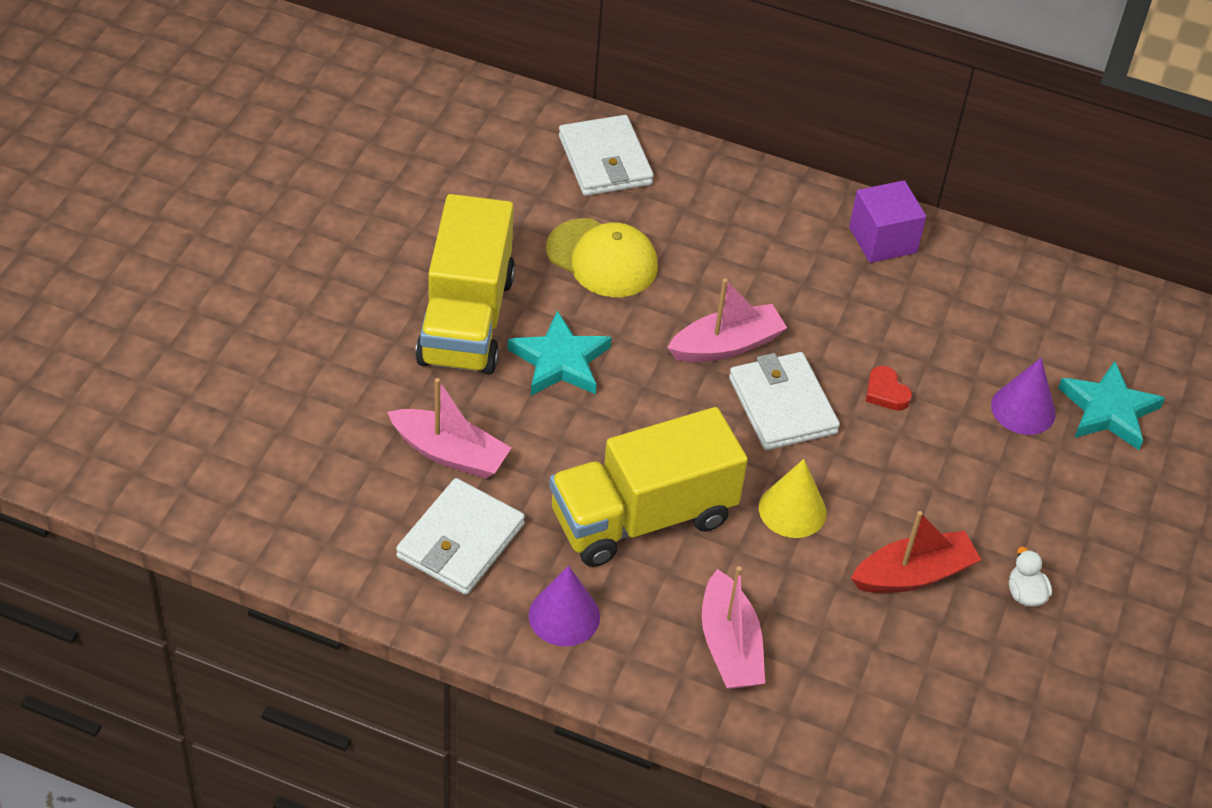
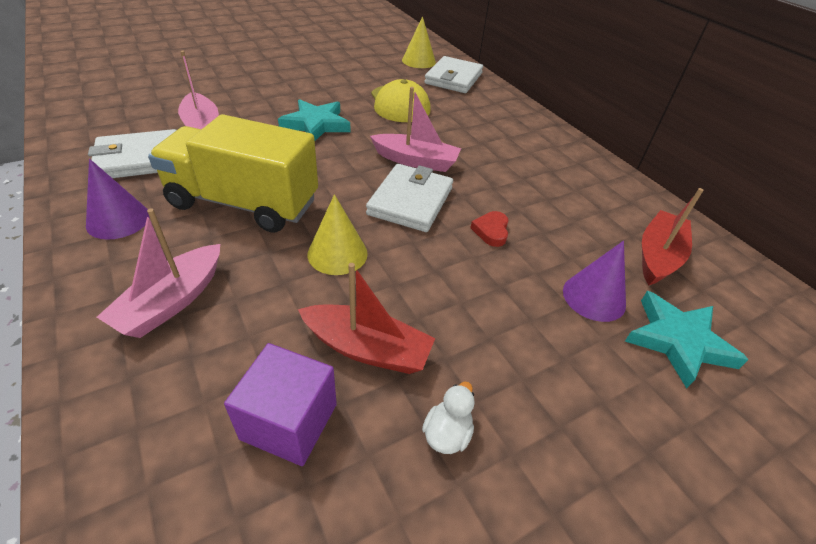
camera: 40 degrees right, 5 degrees down
(466, 319) = (299, 93): yellow truck -> none
(521, 148) = (418, 61): none -> yellow cone
(882, 240) = (580, 166): purple cube -> purple cube (289, 421)
(1037, 326) = (658, 256): none -> red boat

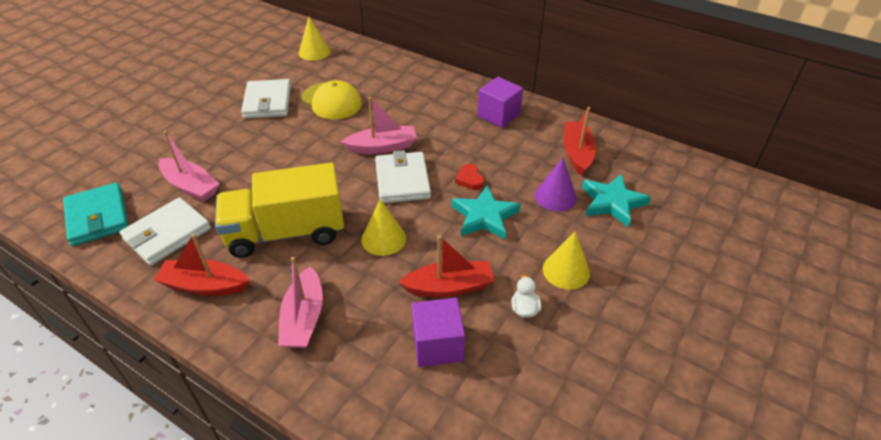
camera: 25 degrees left, 0 degrees up
(103, 122) = (97, 217): none -> turquoise wallet
(118, 220) = (205, 285): purple cone -> red boat
(316, 124) = (281, 146): turquoise star -> turquoise star (484, 216)
(453, 78) = (355, 60): white wallet -> white wallet (267, 102)
(547, 407) = (566, 271): none -> yellow cone
(576, 177) = (498, 115): none -> purple cube

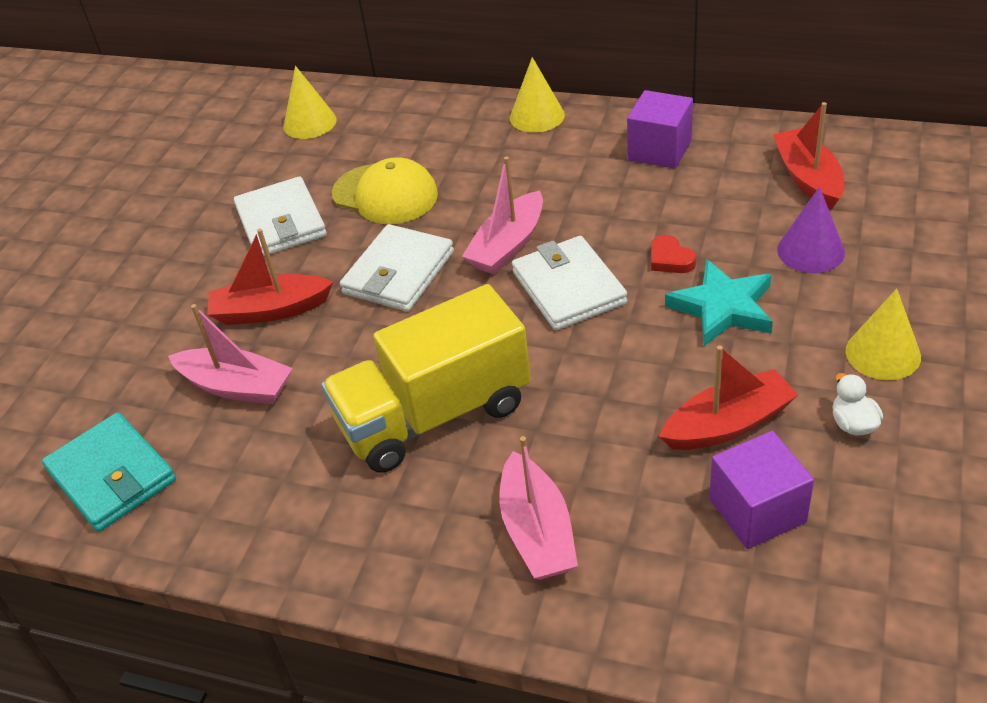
camera: 10 degrees left, 0 degrees up
(167, 234) = (244, 469): white wallet -> white wallet (398, 273)
(205, 285) = (354, 529): red boat -> red boat (270, 310)
(382, 147) = (508, 245): pink boat -> pink boat turned 150 degrees clockwise
(383, 238) = (590, 382): yellow cone -> yellow cone (537, 116)
(612, 202) = (897, 237): turquoise star -> none

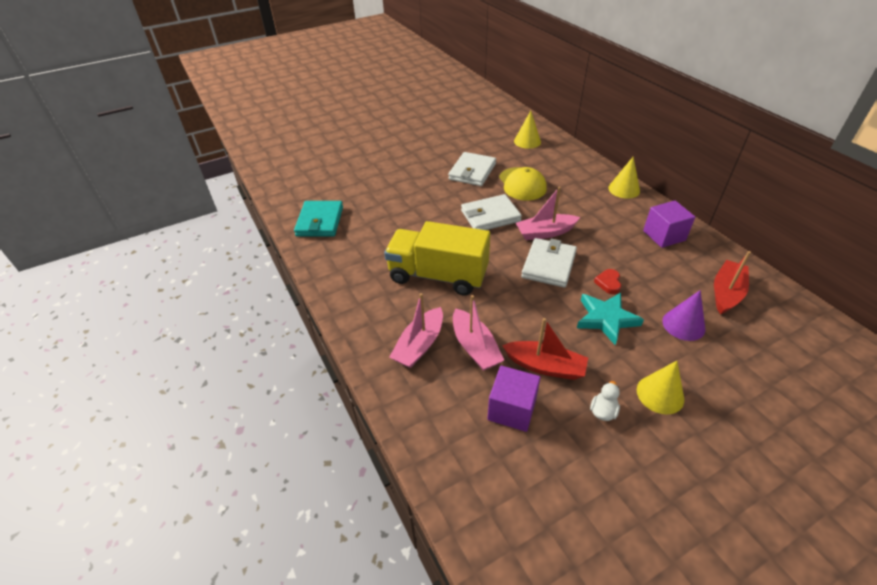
camera: 40 degrees right, 0 degrees up
(236, 386) = (388, 219): pink boat -> pink boat (475, 347)
(270, 310) = (430, 200): red boat -> none

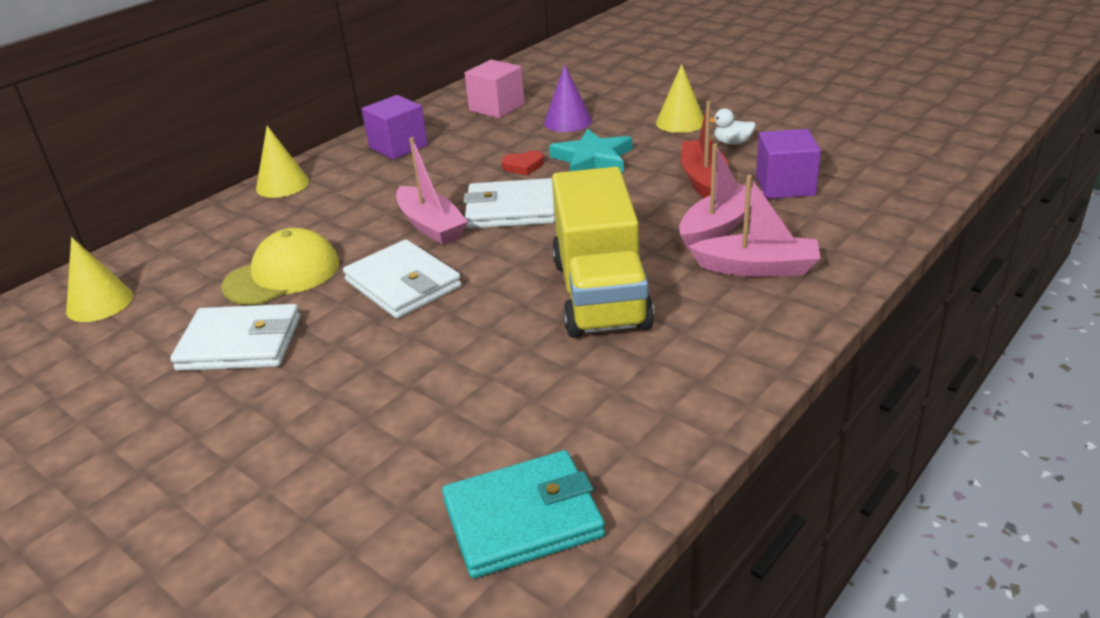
camera: 110 degrees left, 10 degrees down
(726, 293) = (497, 107): red boat -> pink cube

